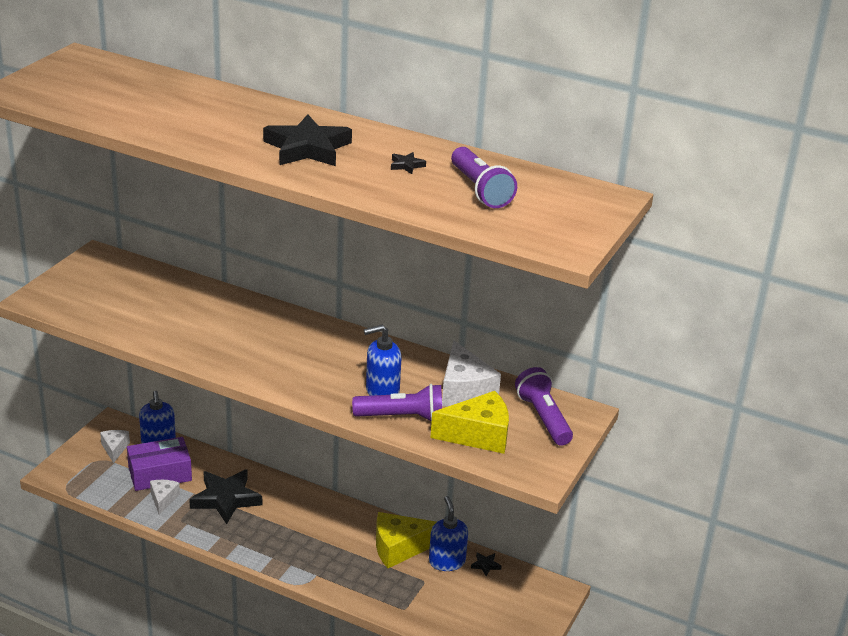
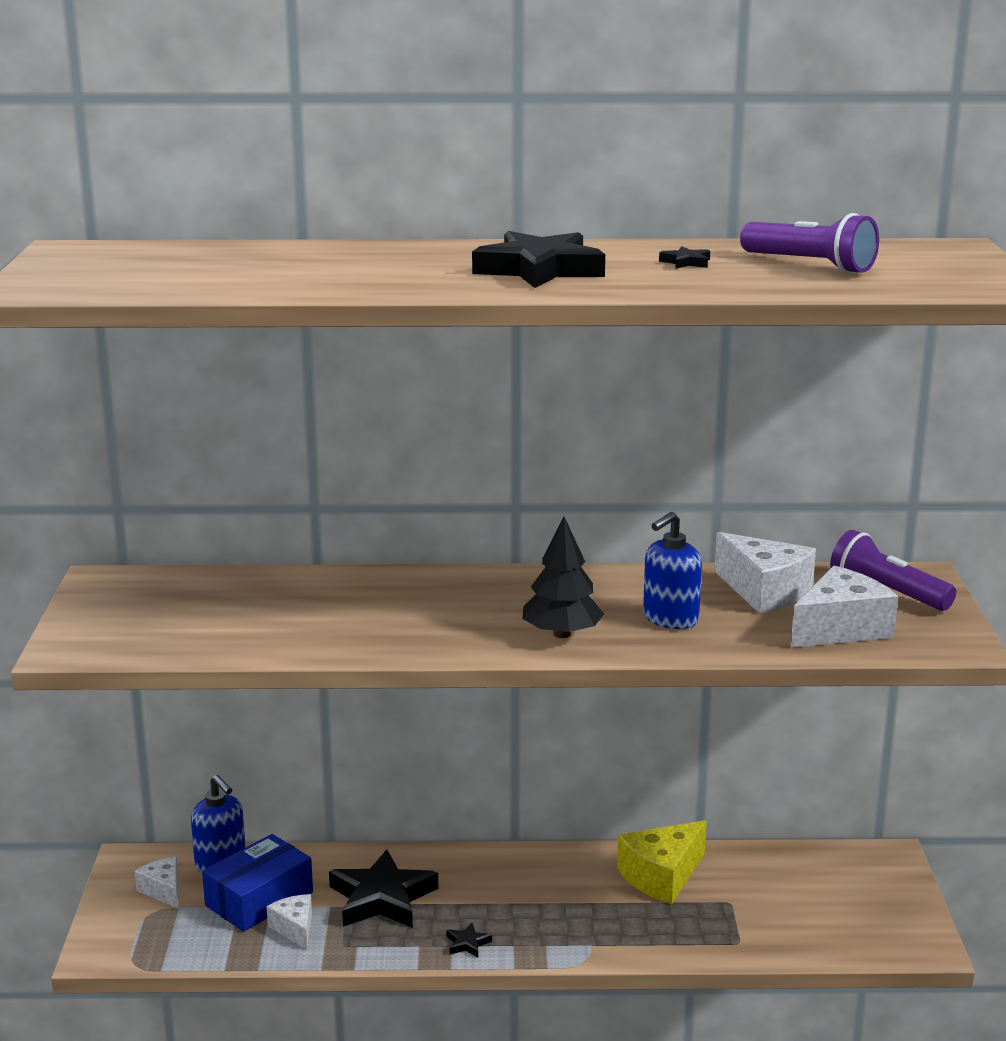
camera: 25 degrees left, 10 degrees down
(160, 473) = (259, 899): purple box -> blue box
(306, 380) = (562, 634): none -> black tree
(402, 417) = (729, 637): purple flashlight -> none
(447, 561) = (733, 871): blue soap dispenser -> none
(478, 435) = (840, 629): yellow cheese -> white cheese
(485, 565) = (782, 859): black star -> black star (467, 943)

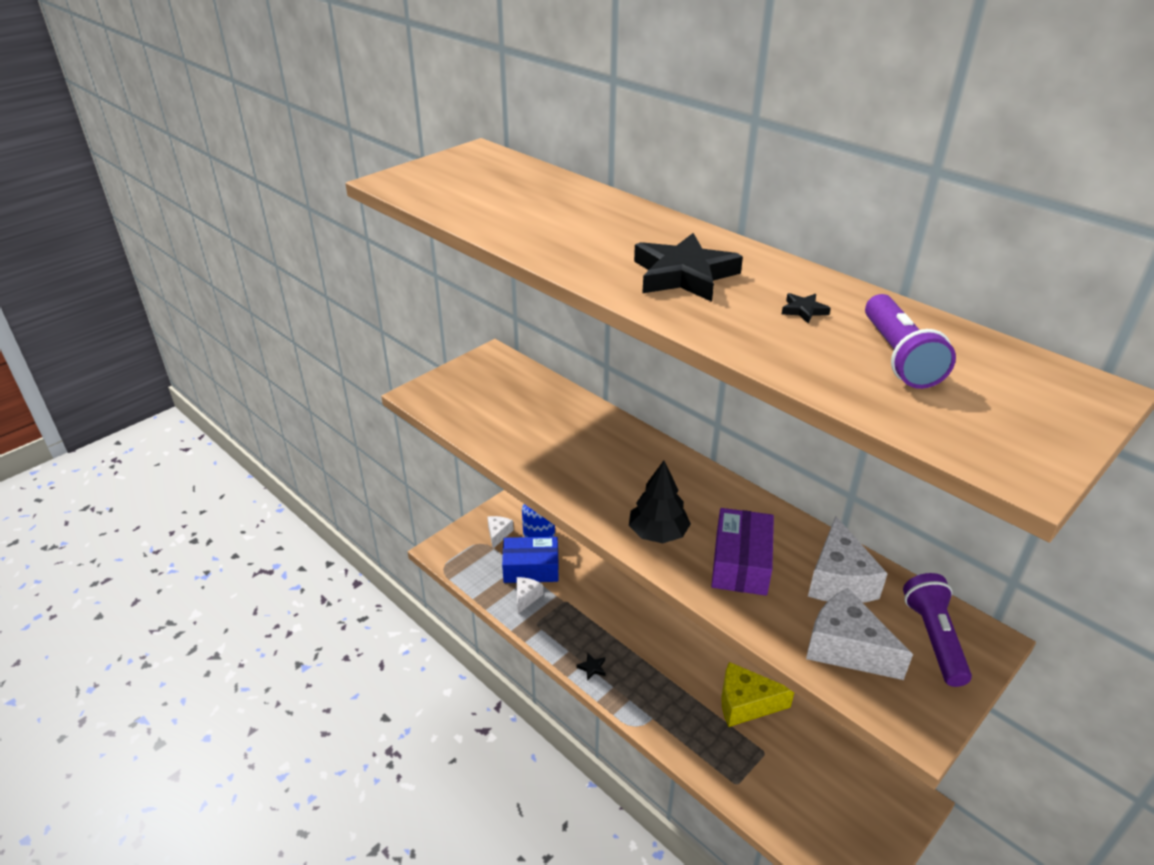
camera: 45 degrees right, 15 degrees up
(382, 898) = (584, 608): black star -> none
(670, 619) = (740, 563): blue soap dispenser -> purple box
(840, 629) = (846, 648): white cheese -> white cheese turned 150 degrees counterclockwise

